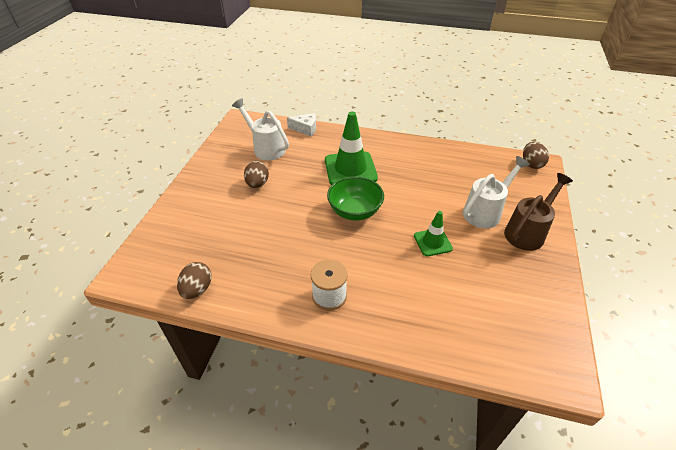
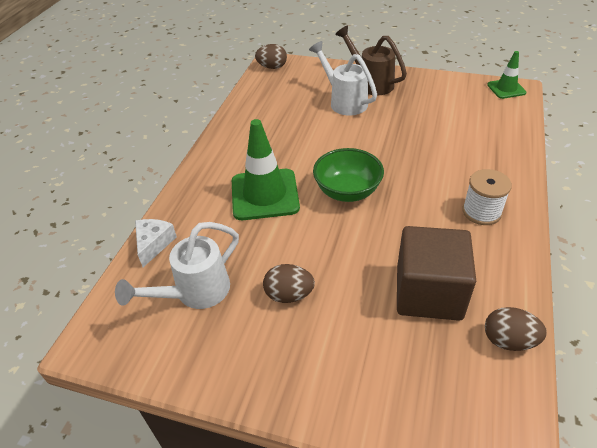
camera: 85 degrees left, 0 degrees up
(247, 250) = (428, 293): none -> brown cube
(432, 242) = (391, 137): green traffic cone -> green traffic cone (506, 89)

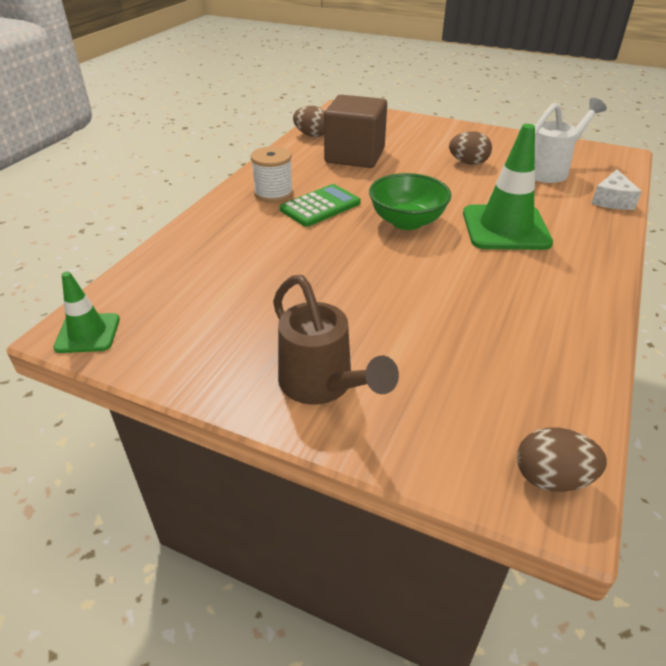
camera: 175 degrees left, 5 degrees down
(344, 101) = (387, 347): white watering can -> none
(428, 200) = (320, 206): none -> green calculator

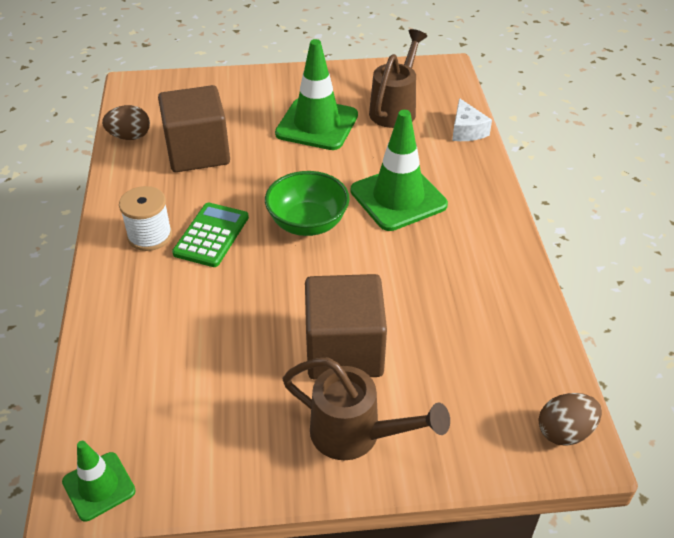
camera: 30 degrees left, 5 degrees up
(365, 318) = (344, 350): none -> brown cube
(468, 163) = (317, 124): brown egg -> green traffic cone
(550, 170) = (395, 108): white watering can -> brown watering can

